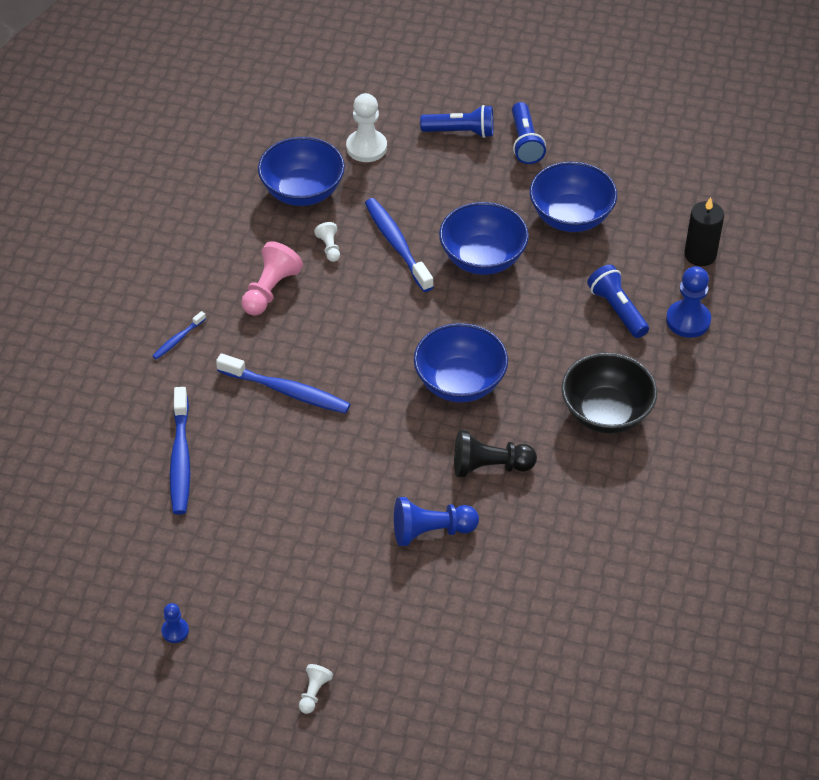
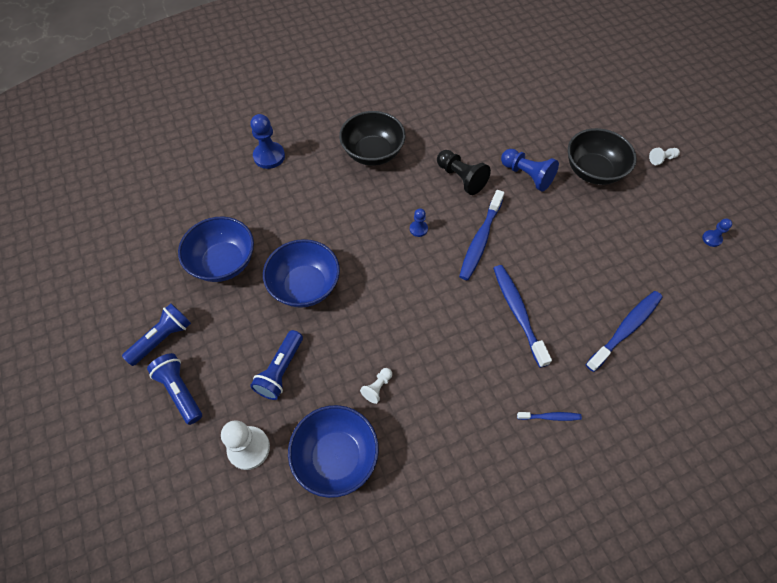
camera: 130 degrees left, 10 degrees up
(270, 290) = (451, 394): pink pawn -> none
(371, 602) = (593, 171): none -> black bowl
(397, 244) = (336, 346): blue toothbrush -> blue toothbrush (480, 240)
(460, 382) = (418, 229): blue bowl -> blue pawn
(617, 309) = (289, 191): blue flashlight -> blue flashlight (280, 370)
(700, 255) = (207, 179): black candle -> none

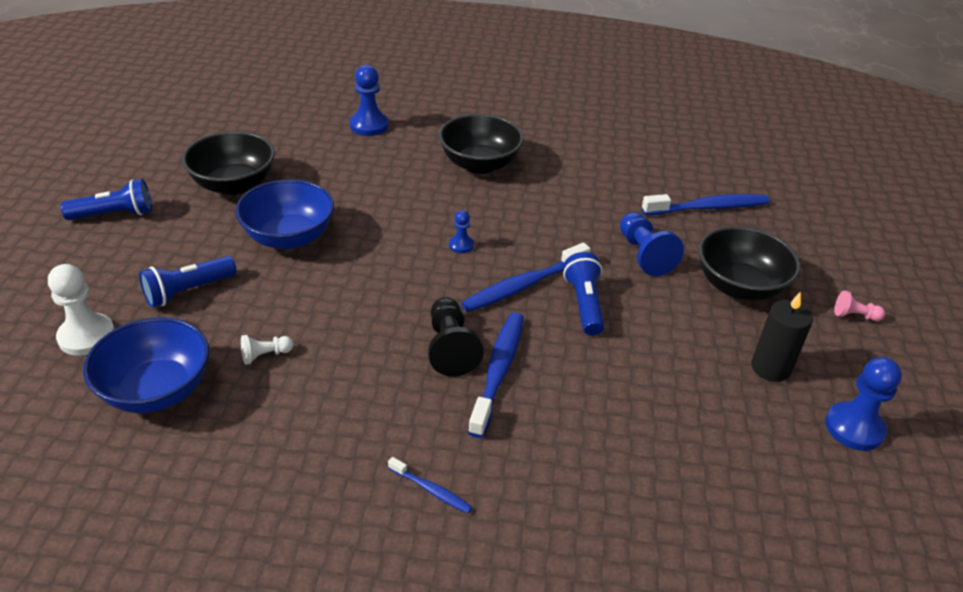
camera: 30 degrees right, 20 degrees down
(180, 391) = (82, 260): blue flashlight -> blue flashlight (584, 304)
(223, 262) = (234, 184): blue bowl -> black bowl
(461, 178) = (558, 224): black pawn -> black pawn (450, 348)
(625, 329) = (625, 458): blue toothbrush -> blue toothbrush (708, 208)
(648, 222) = (770, 368): none -> black candle
(661, 159) = (854, 316): white pawn -> pink pawn
(711, 239) = (854, 428): blue pawn -> blue pawn, size x1.85

